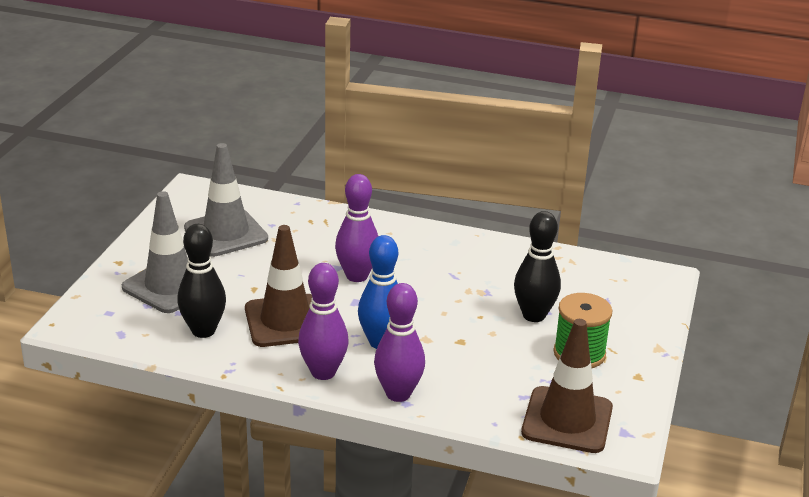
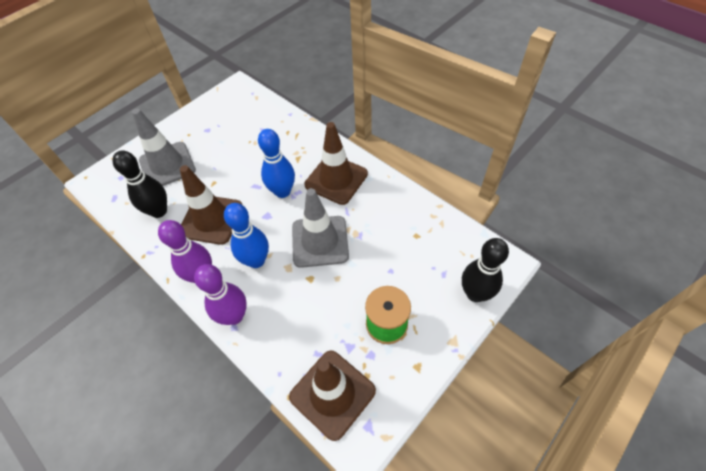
camera: 30 degrees right, 25 degrees up
(226, 233) = (229, 129): grey traffic cone -> grey traffic cone (320, 241)
(357, 276) = (282, 191): purple bowling pin -> blue bowling pin
(415, 250) = (336, 179): none -> brown traffic cone
(534, 315) = (378, 271): black bowling pin -> black bowling pin (475, 293)

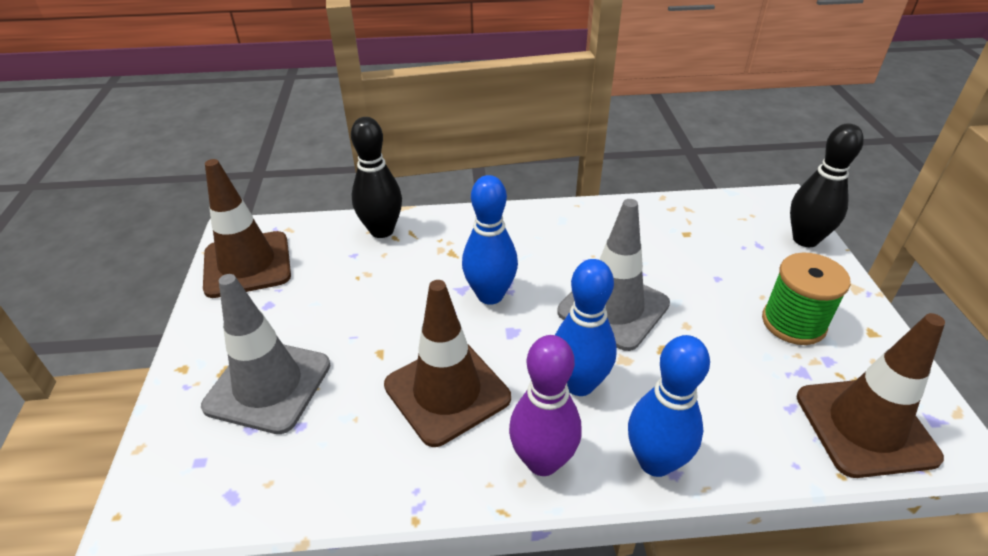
camera: 50 degrees left, 15 degrees down
(159, 211) = (348, 447): black bowling pin -> black bowling pin (382, 230)
(234, 316) = (655, 461): purple bowling pin -> blue bowling pin
(336, 179) = (531, 242): brown traffic cone -> brown traffic cone (247, 264)

